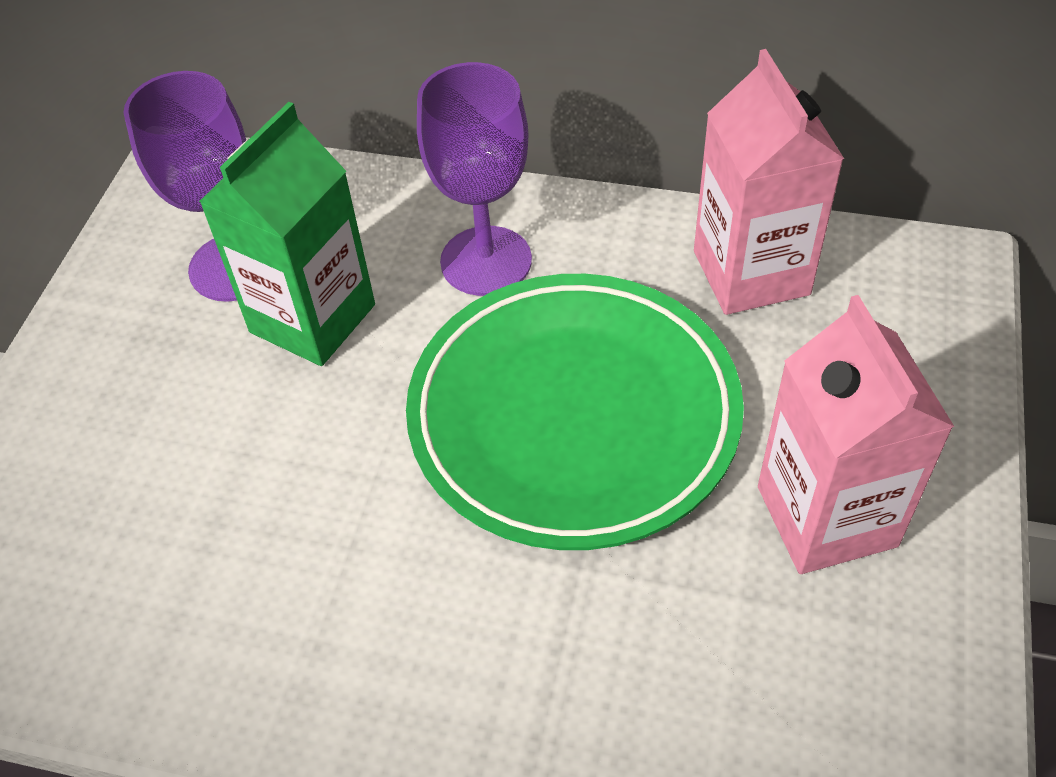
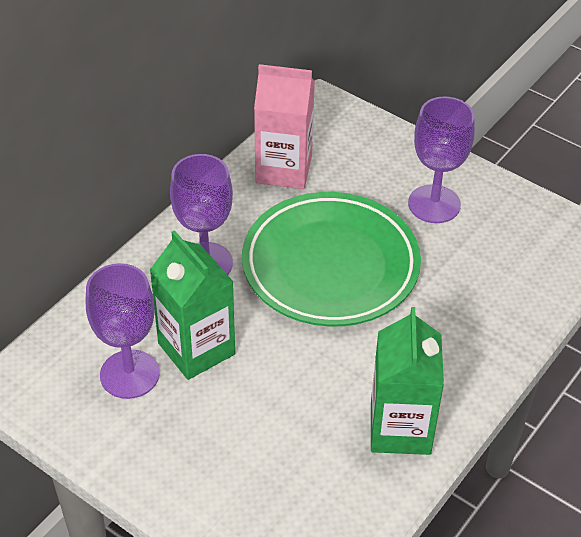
camera: 70 degrees left, 5 degrees down
(255, 653) = (400, 429): none -> green carton
(826, 516) = (434, 204): pink carton -> purple goblet

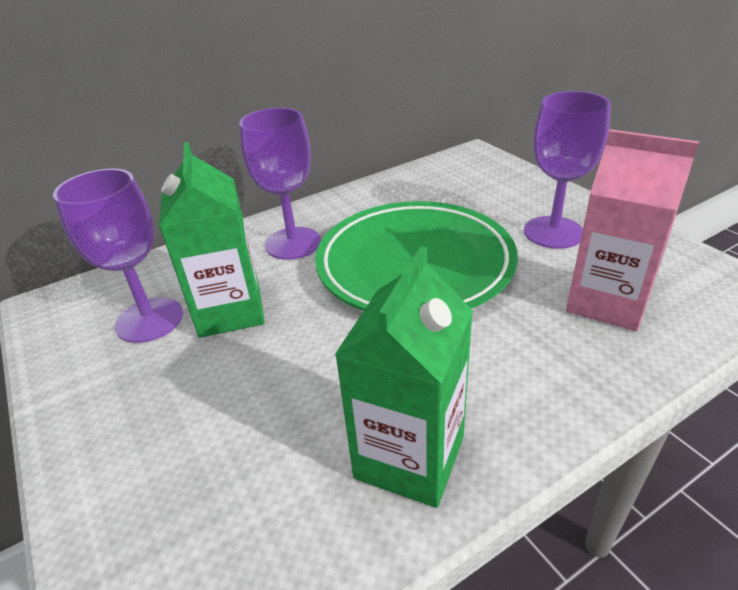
camera: 25 degrees right, 10 degrees down
(283, 169) = (411, 189): pink carton -> pink carton (608, 302)

